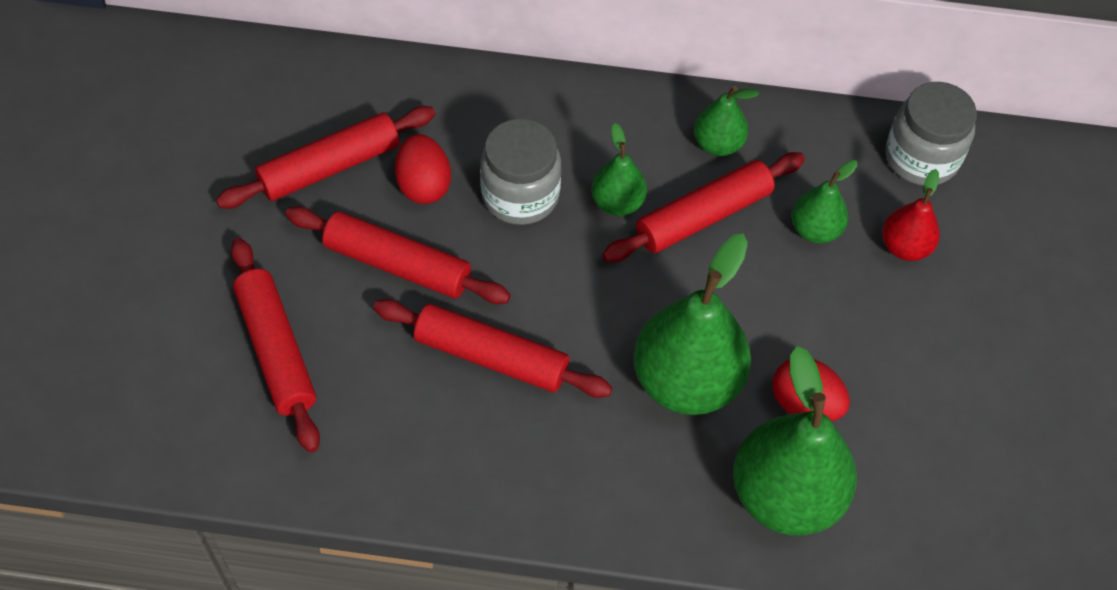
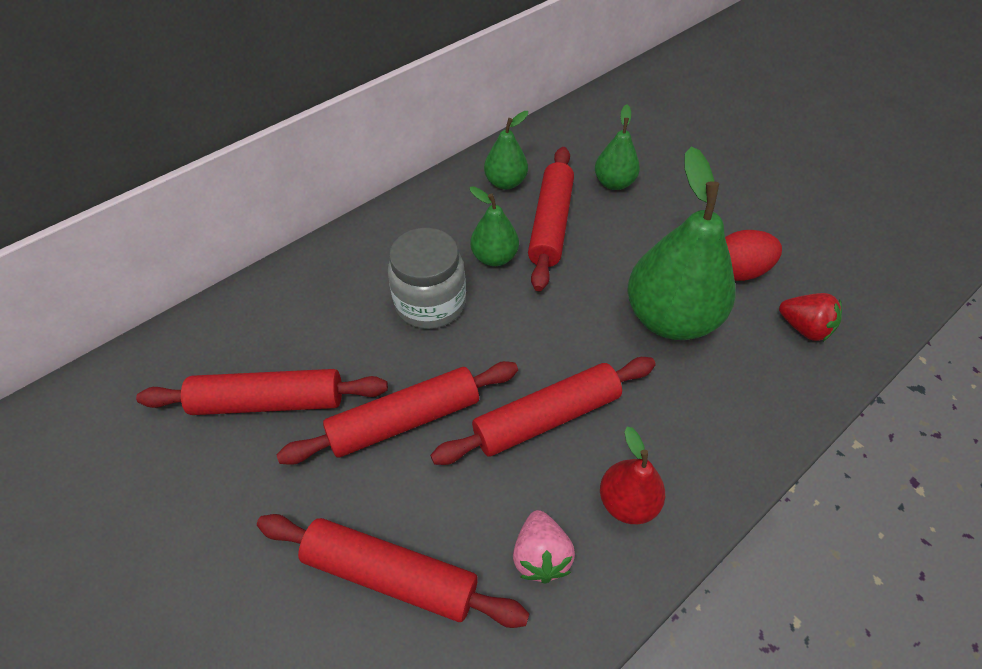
camera: 45 degrees left, 5 degrees down
(330, 167) = (269, 401): red rolling pin -> red rolling pin turned 75 degrees clockwise
(373, 432) = (540, 555): none -> pink strawberry
(423, 185) = (356, 352): red egg -> none
(785, 496) = (804, 328): green pear -> red strawberry
(904, 247) = (664, 156): red pear -> red pear (627, 502)
(921, 158) = (610, 112): grey jar -> none

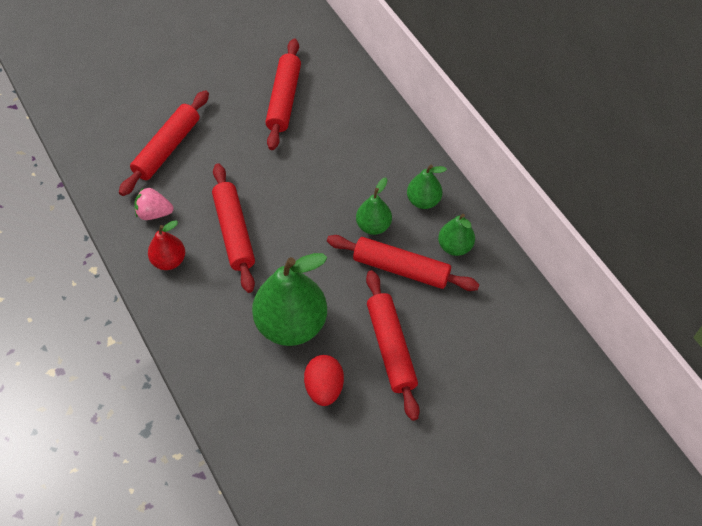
camera: 100 degrees right, 5 degrees up
(405, 420) = (253, 161): red rolling pin -> red rolling pin (391, 347)
(430, 303) = (339, 183): grey jar -> none
(614, 183) = (442, 326): green pear -> green pear (423, 200)
(804, 328) = (260, 412): red strawberry -> none

